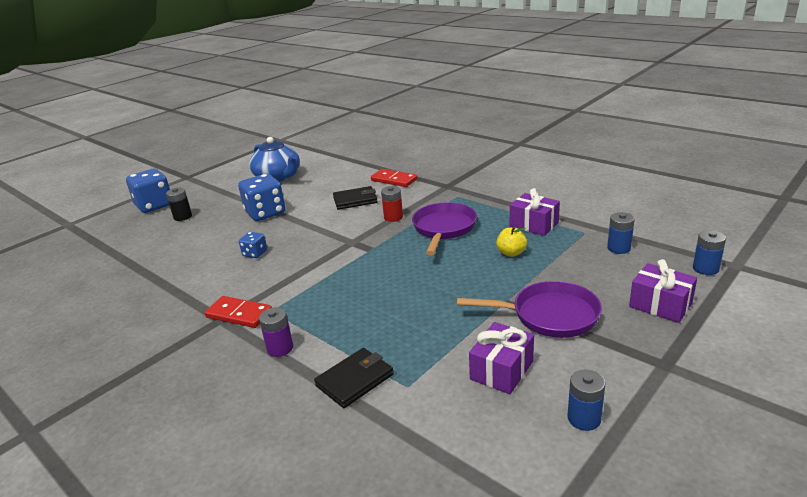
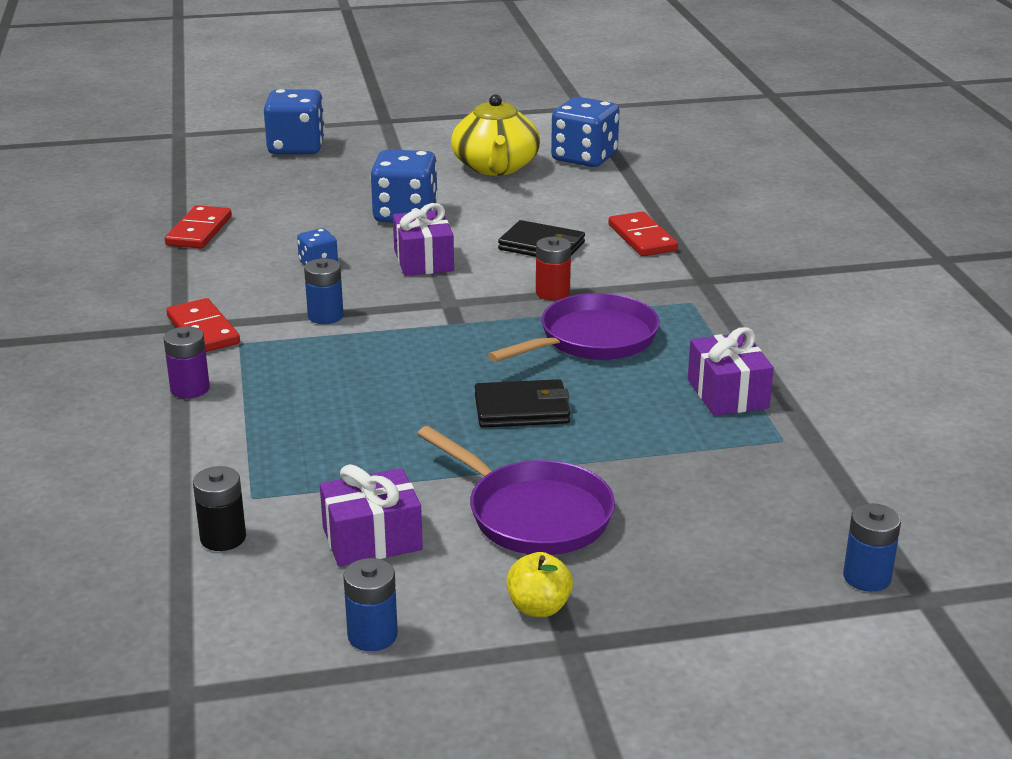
camera: 35 degrees right, 0 degrees up
(156, 266) = (199, 231): none -> red domino
(183, 217) = (306, 177): black battery -> black battery (223, 538)
(278, 177) = (495, 167): blue teapot -> yellow teapot
(314, 159) = (584, 158): none -> blue dice
(355, 380) = (211, 462): black wallet -> black wallet (522, 409)
(511, 253) = (625, 415): yellow apple -> yellow apple (538, 607)
(618, 248) = (790, 485): blue battery -> blue battery (325, 316)
(660, 305) = (702, 582): purple gift -> purple gift (423, 260)

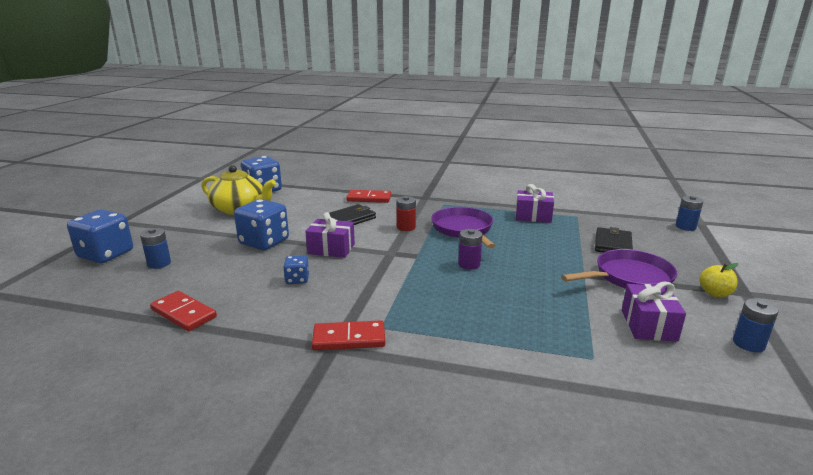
camera: 65 degrees left, 5 degrees down
(190, 389) = (434, 359): purple battery -> purple battery (469, 264)
(223, 538) = (642, 378): black battery -> none
(325, 316) = (372, 290): blue battery -> blue battery (159, 263)
(522, 409) = (524, 259): black wallet -> black wallet (613, 244)

